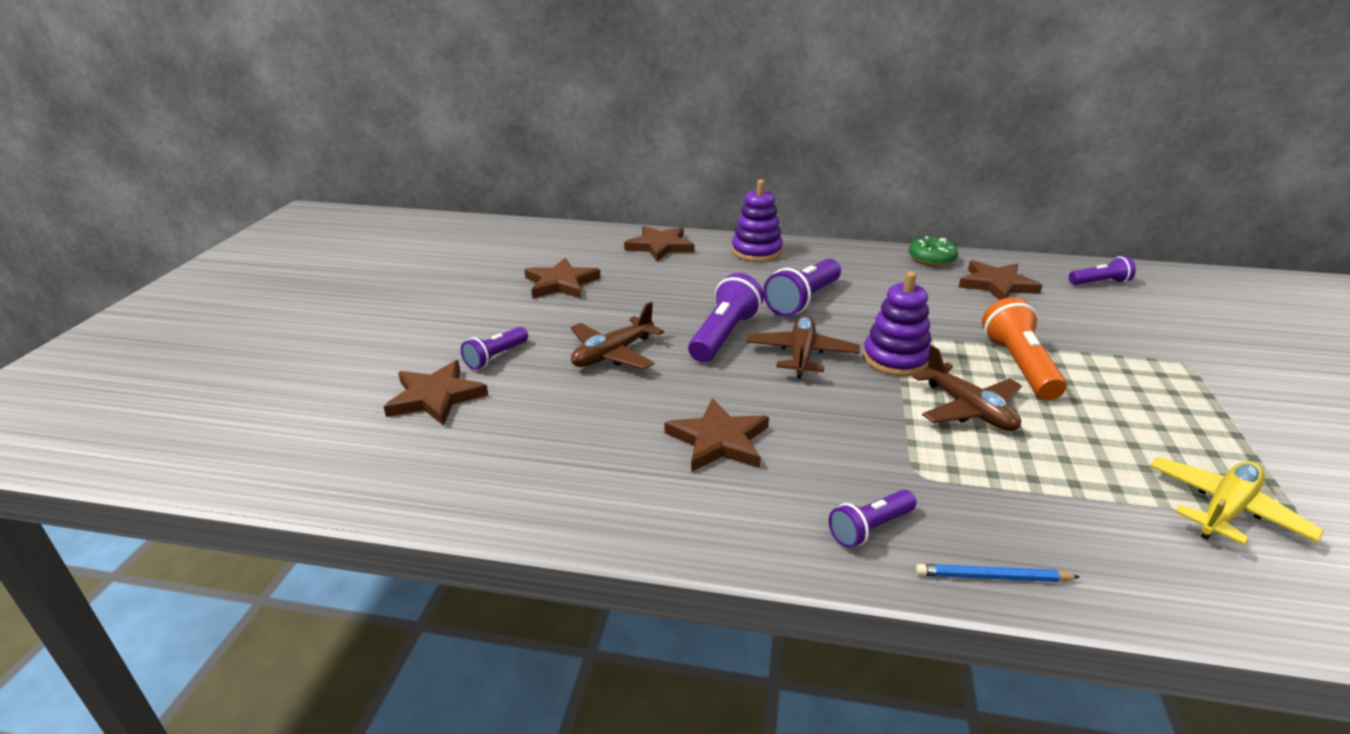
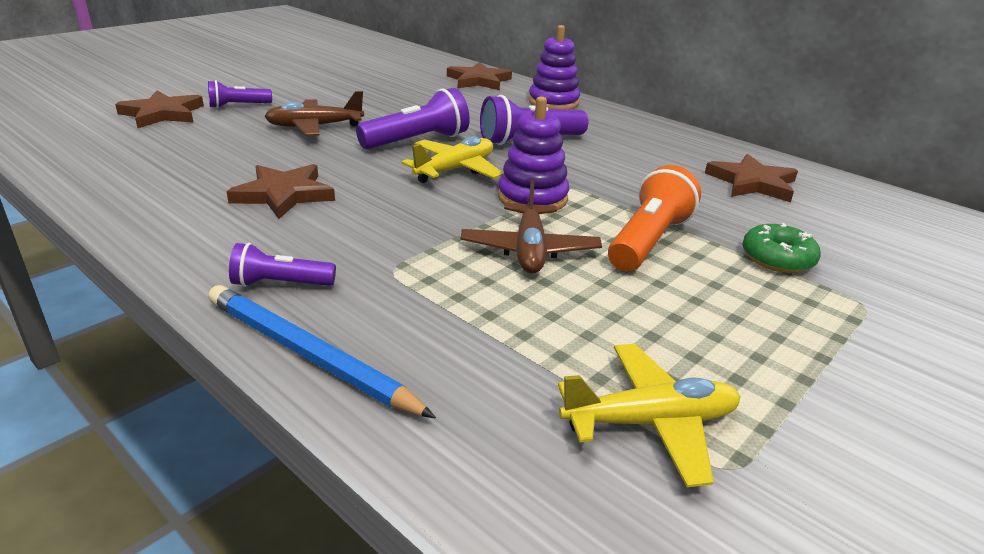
camera: 30 degrees right, 0 degrees up
(561, 283) = (361, 82): brown star -> none
(801, 355) = (455, 170): brown plane -> yellow plane
(931, 259) = (717, 148): green donut -> green donut (777, 259)
(992, 577) = (309, 355): blue pencil -> blue pencil, size x1.77
(1100, 282) = (888, 215): purple flashlight -> none

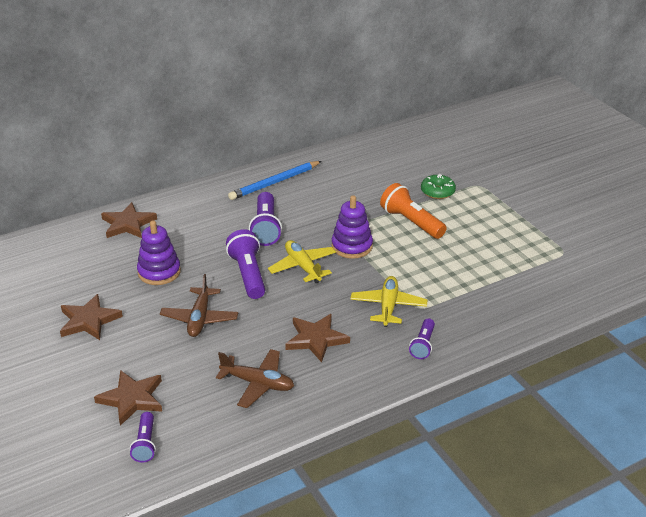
camera: 70 degrees left, 5 degrees up
(238, 106) = (131, 356): purple flashlight -> purple flashlight (145, 444)
(309, 355) = (484, 339): blue pencil -> blue pencil (275, 182)
(529, 250) = (410, 260): brown plane -> brown plane (258, 383)
(553, 102) = (197, 201): purple stacking toy -> purple stacking toy (159, 272)
(650, 422) = (539, 262): yellow plane -> yellow plane (388, 306)
(752, 183) = (357, 168): brown star -> brown star (89, 320)

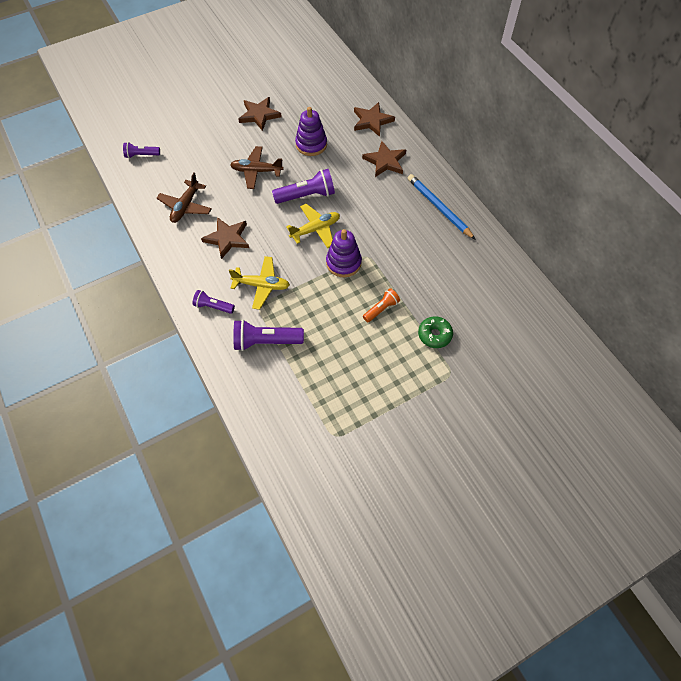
camera: 90 degrees right, 25 degrees up
(132, 399) = (181, 145): brown star -> brown star (385, 161)
(265, 228) = (368, 204): purple flashlight -> purple flashlight (266, 341)
(411, 222) = (381, 309): orange flashlight -> orange flashlight, size x0.60

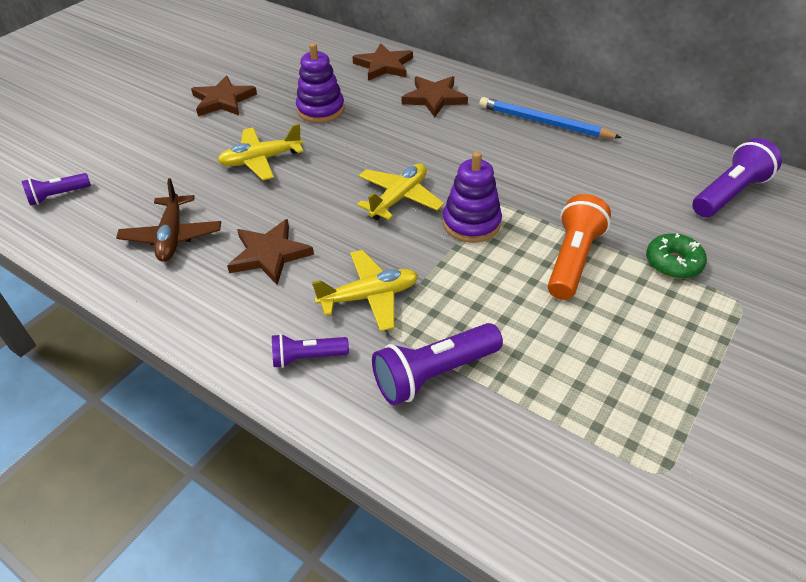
camera: 25 degrees left, 15 degrees down
(256, 171) = (261, 160): brown plane -> yellow plane
(306, 195) = (356, 164): purple flashlight -> purple flashlight (729, 194)
(381, 309) = (573, 259): orange flashlight -> orange flashlight, size x1.67

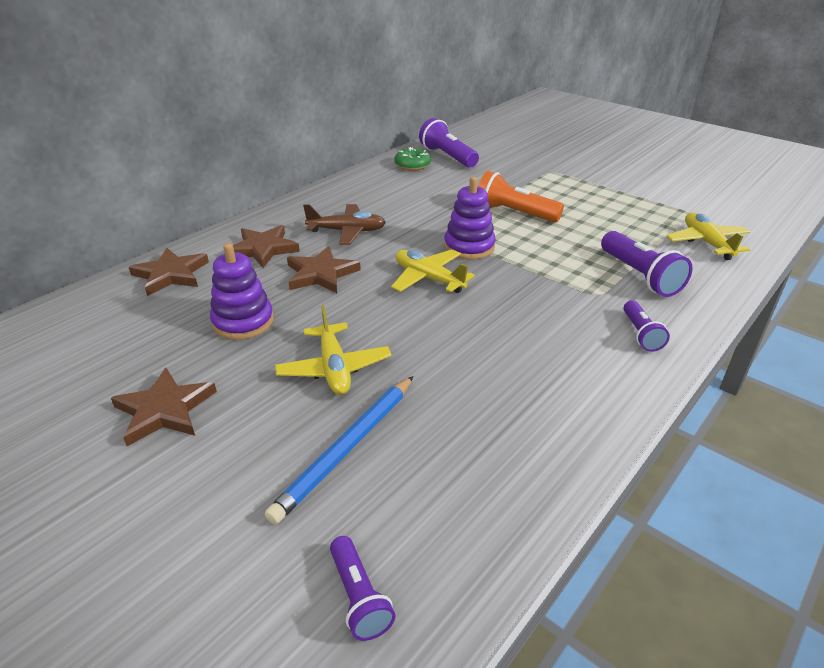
camera: 85 degrees left, 10 degrees down
(172, 236) = (474, 438): brown plane -> brown plane (347, 231)
(269, 254) = (508, 358): brown star -> brown star (321, 274)
(369, 296) = (563, 300): yellow plane -> yellow plane (706, 243)
(544, 123) = (335, 202): blue pencil -> blue pencil (347, 448)
(673, 263) = (517, 183): green donut -> green donut (412, 165)

